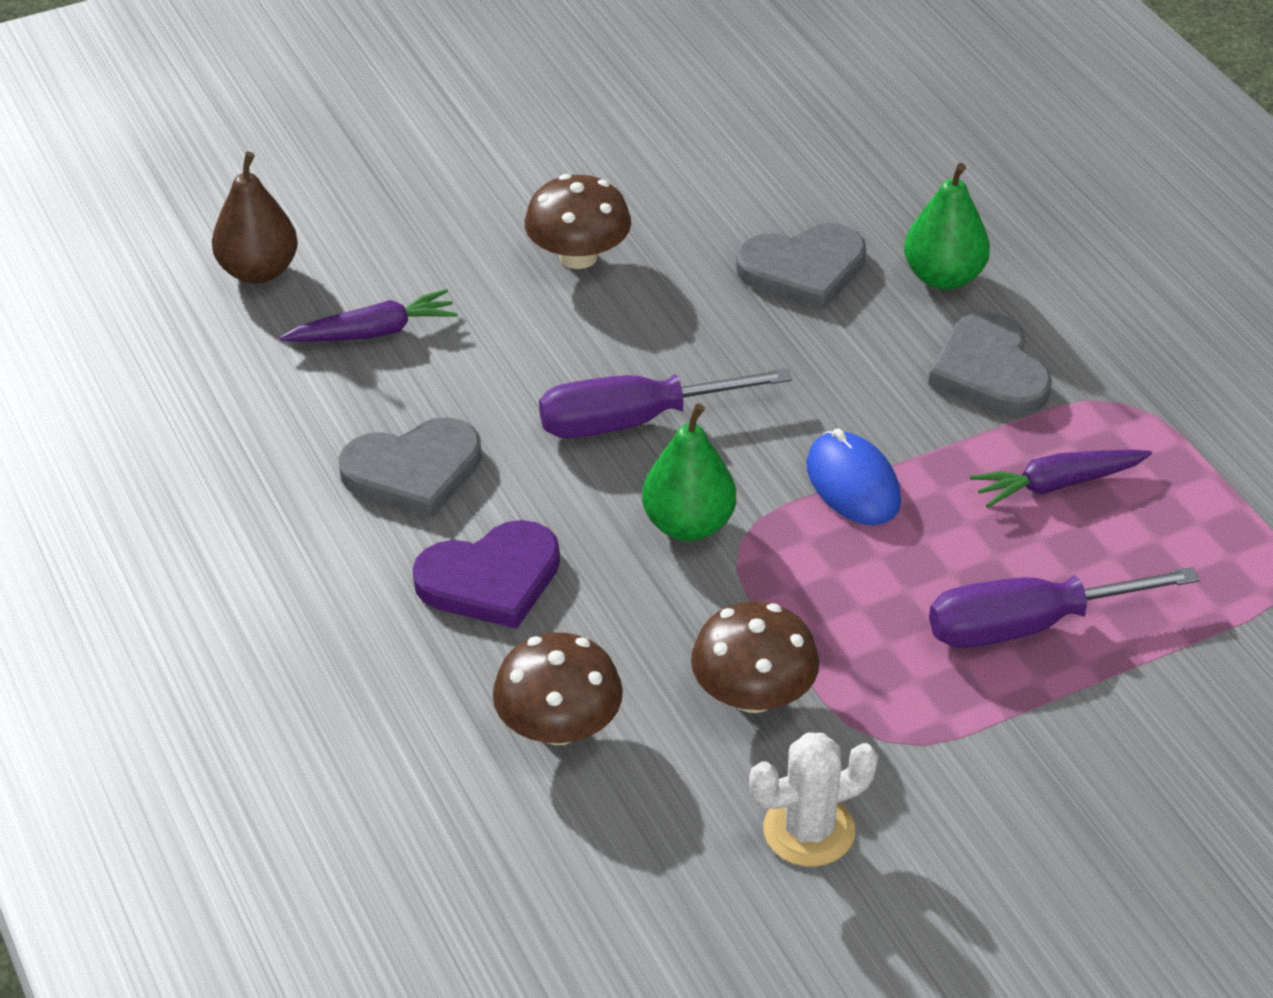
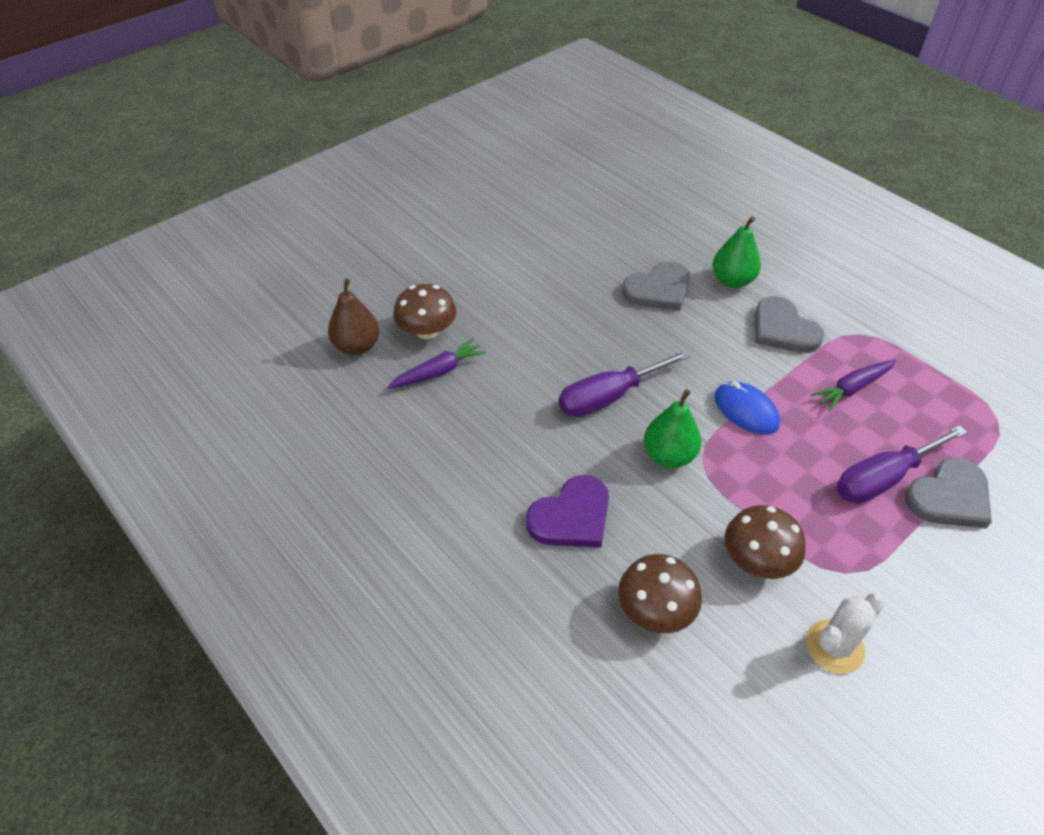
camera: 15 degrees left, 5 degrees up
(413, 471) = (497, 455): grey heart -> grey heart (949, 497)
(578, 256) = (535, 304): brown mushroom -> brown mushroom (427, 331)

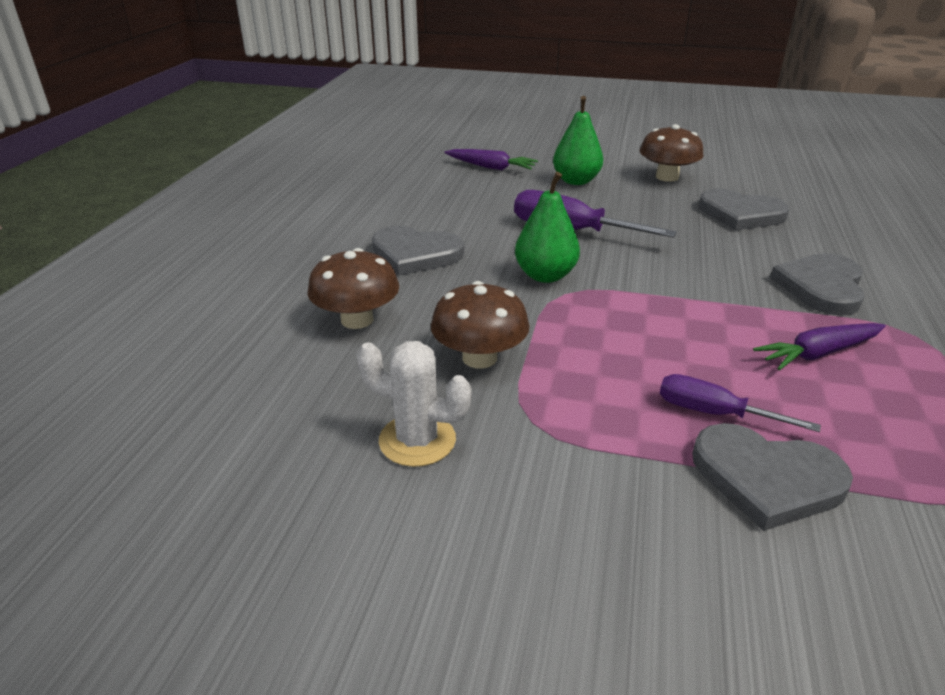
camera: 55 degrees right, 15 degrees down
(357, 346) = (472, 139): brown pear -> none
(427, 331) = (523, 152): brown mushroom -> brown mushroom (667, 177)
(571, 517) = (415, 254): purple heart -> grey heart
(732, 280) = (830, 242): green pear -> green pear (576, 181)
(746, 410) = (667, 298): blue mouse -> none
(852, 388) = (818, 353): purple carrot -> purple carrot turned 45 degrees counterclockwise
(883, 478) = (713, 413): purple screwdriver -> purple screwdriver, size x0.63

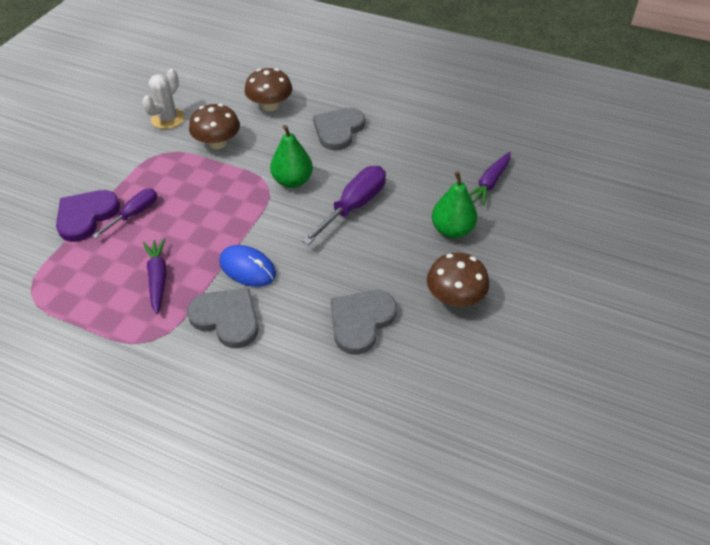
camera: 100 degrees right, 15 degrees up
(732, 285) = (247, 268): none -> blue mouse
(766, 478) = (86, 216): grey heart -> purple heart

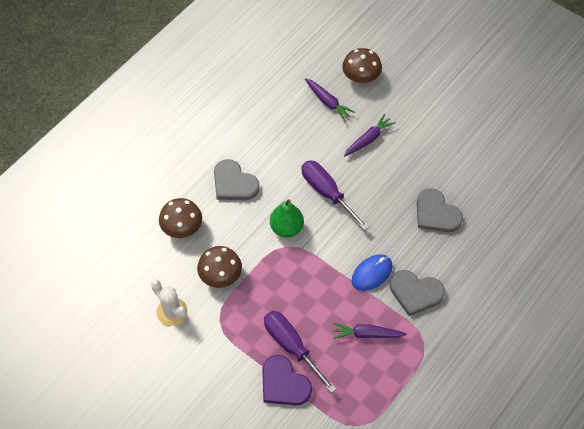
camera: 75 degrees left, 10 degrees up
(134, 214) = (291, 346): purple screwdriver -> purple screwdriver, size x1.59
(227, 318) = (415, 293): grey heart -> grey heart turned 120 degrees counterclockwise
(452, 230) = (368, 139): green pear -> purple carrot
(455, 297) = (428, 156): brown mushroom -> brown mushroom (361, 77)

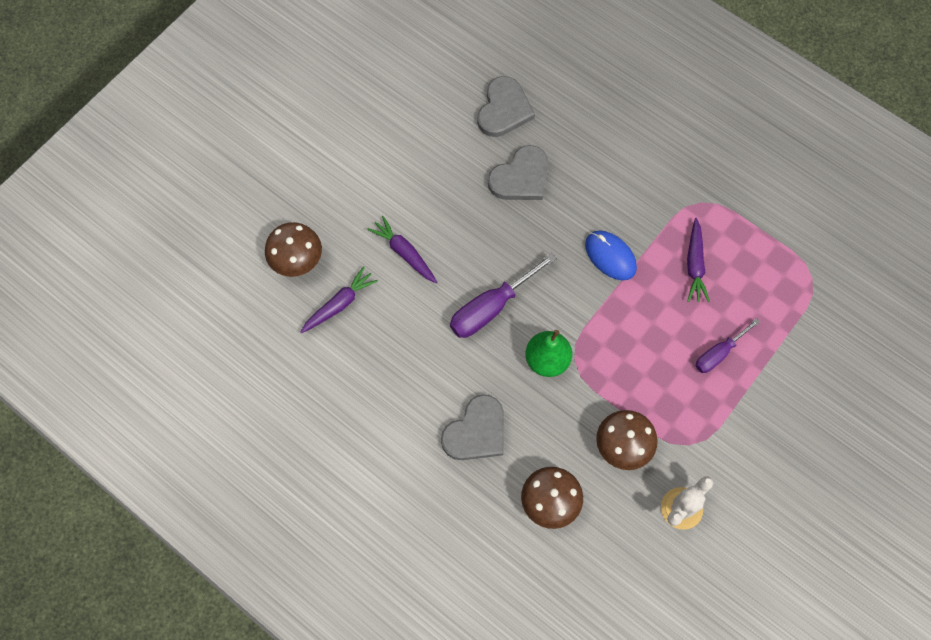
camera: 90 degrees left, 10 degrees up
(283, 384) = (769, 363): purple heart -> none
(291, 346) = (718, 353): purple screwdriver -> purple screwdriver, size x0.63
(415, 293) = (635, 207): grey heart -> grey heart (504, 110)

